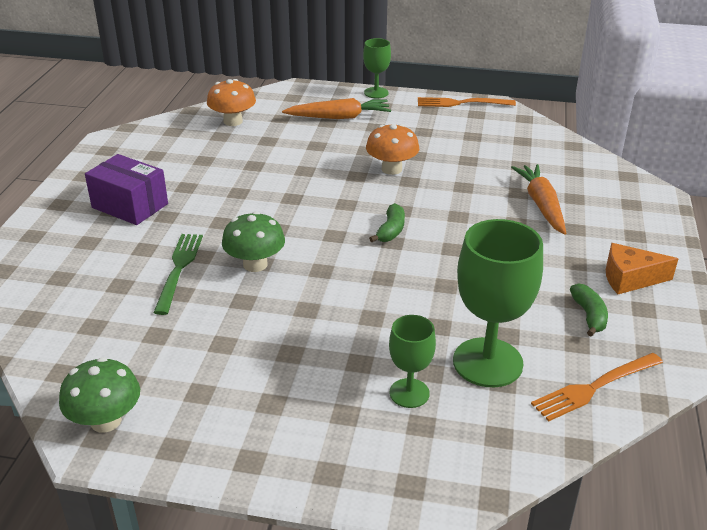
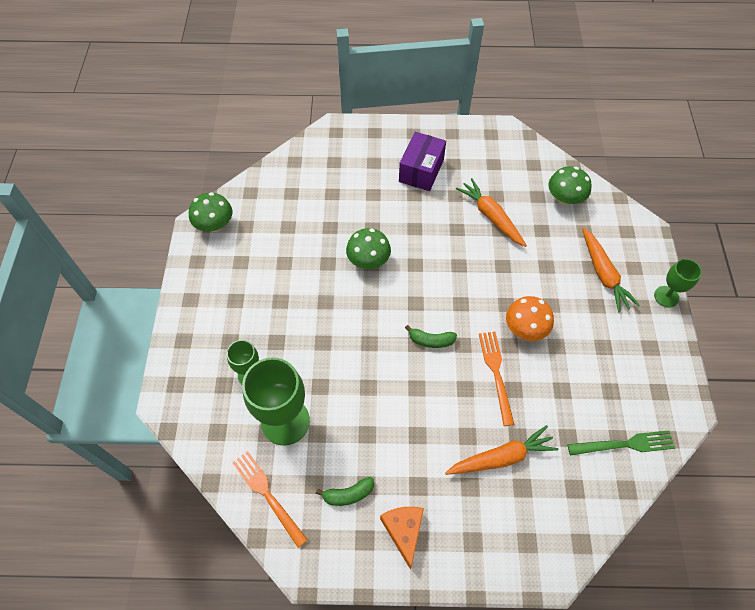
camera: 80 degrees right, 25 degrees up
(179, 268) = (355, 219): green fork -> green fork (625, 444)
(232, 167) = (491, 216): none -> orange carrot
(233, 121) = (564, 199): orange mushroom -> green mushroom
(460, 103) = (677, 375): orange fork -> orange fork (496, 372)

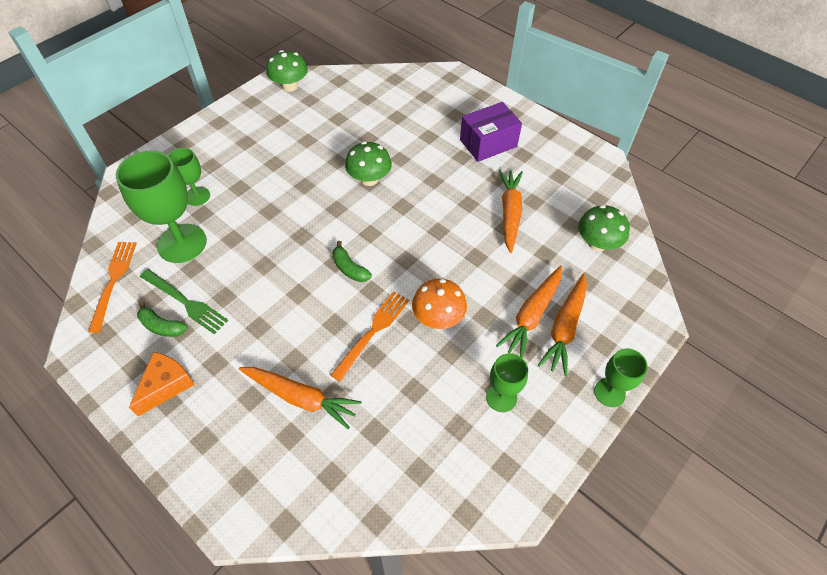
camera: 40 degrees right, 5 degrees down
(577, 281) = (532, 315): none -> orange carrot
(614, 350) = (501, 397): none -> green goblet
(625, 444) = (419, 481): green fork -> green fork (186, 302)

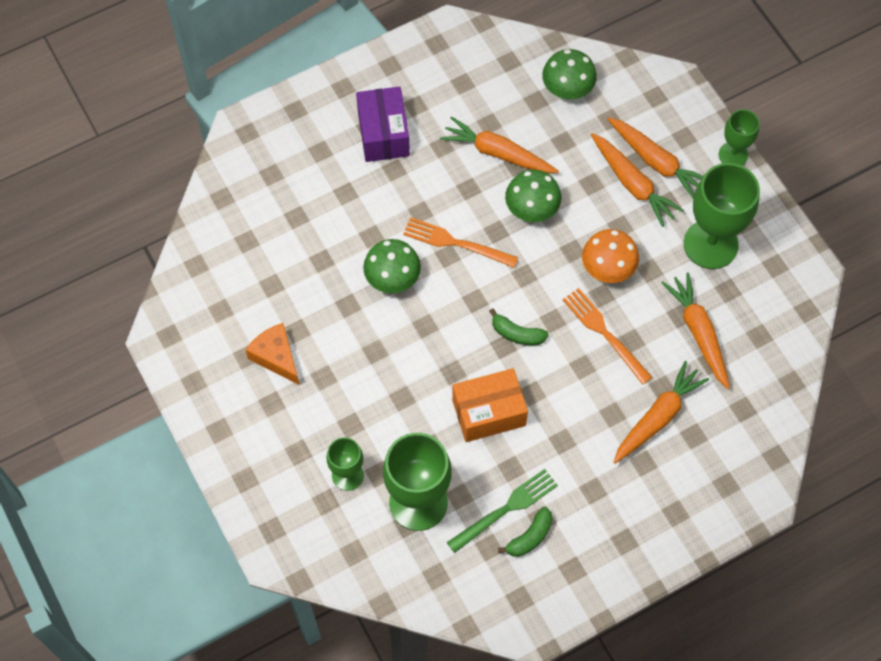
camera: 70 degrees left, 10 degrees up
(113, 280) = (448, 583): orange fork -> orange fork (455, 243)
(166, 385) = (605, 540): orange cheese -> orange cheese (276, 357)
(271, 268) = (489, 412): none -> orange box
(290, 86) = (182, 328): green mushroom -> green mushroom (532, 209)
(349, 268) = (517, 334): green banana -> green banana turned 45 degrees clockwise
(401, 411) = (698, 333): none -> orange carrot
(501, 397) = (710, 244): green goblet -> green goblet, size x1.81

